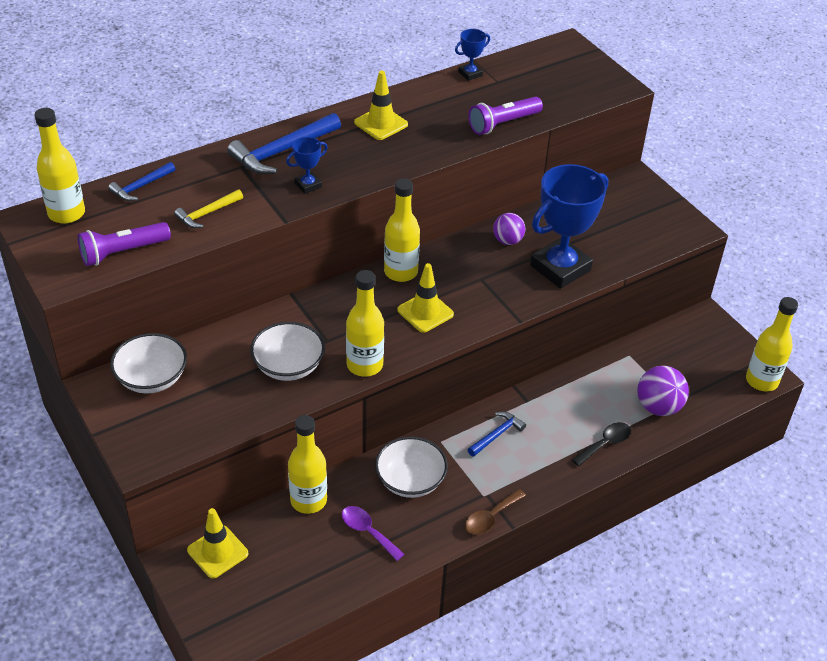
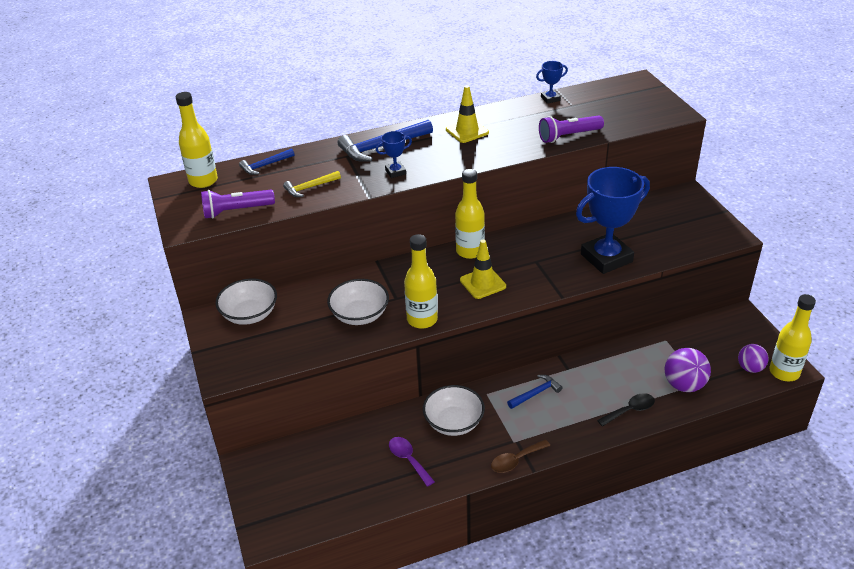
camera: 15 degrees right, 5 degrees down
(217, 552) = (282, 461): yellow traffic cone -> none
(308, 500) = (365, 429): yellow bottle -> none
(507, 241) = (565, 234): purple ball -> purple ball (750, 368)

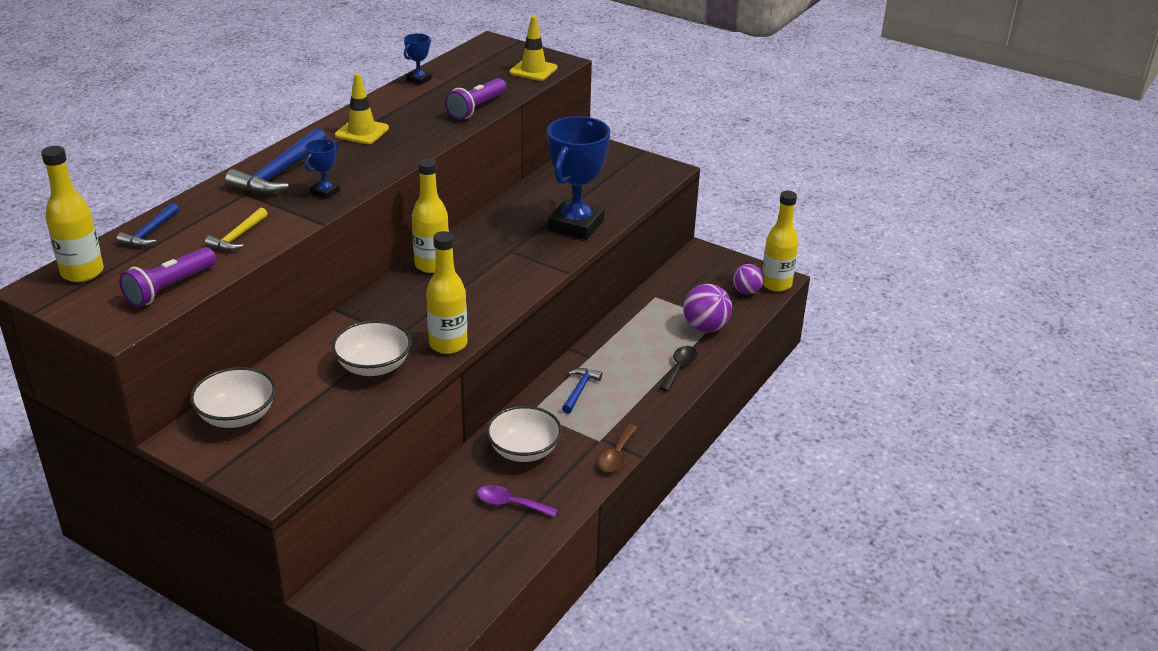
camera: 40 degrees left, 5 degrees down
(483, 283) = (477, 289): yellow traffic cone -> yellow traffic cone (533, 70)

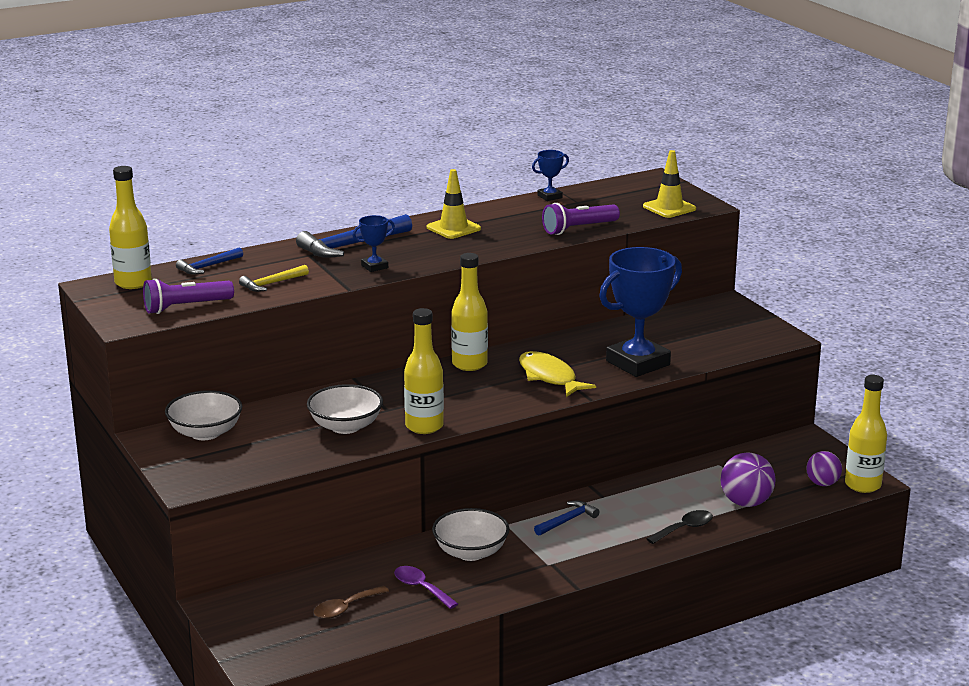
camera: 30 degrees right, 10 degrees down
(514, 259) = (549, 377): none -> yellow fish
(617, 455) = (553, 580): brown spoon -> brown spoon (345, 608)

